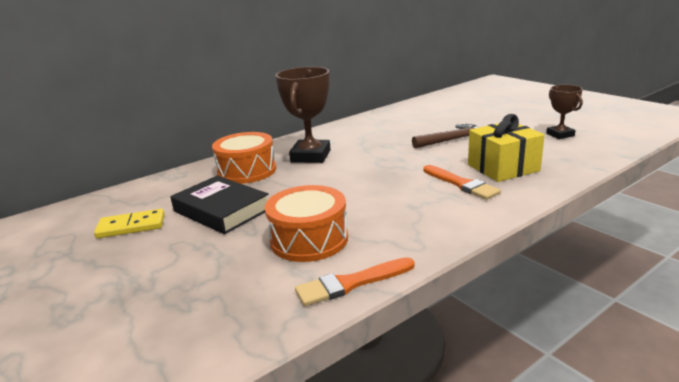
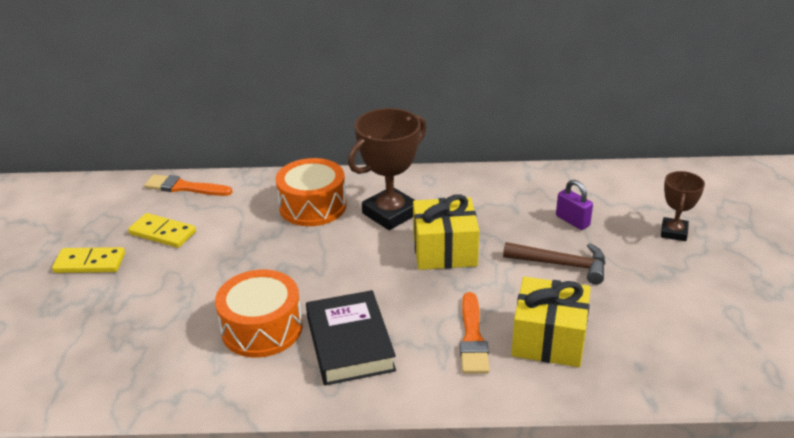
camera: 35 degrees right, 10 degrees up
(75, 270) = (90, 263): none -> yellow domino
(221, 210) = (239, 251): black book -> black book (350, 343)
(351, 283) = (236, 395): orange brush -> orange brush (184, 187)
(375, 158) = (444, 250): none -> yellow gift
(426, 124) = (572, 221): none -> purple padlock
(560, 135) = (701, 324): brown trophy -> brown trophy (674, 232)

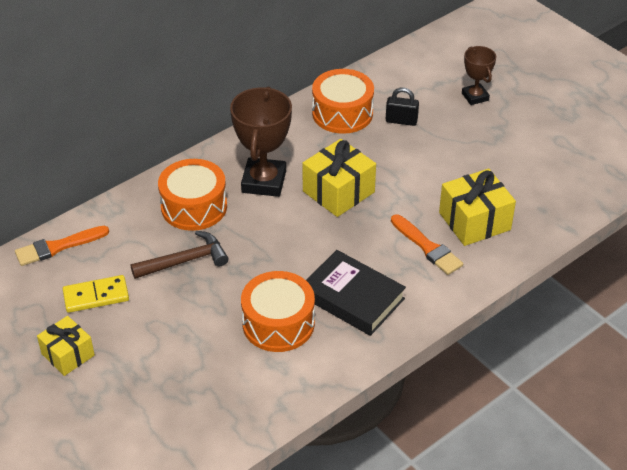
camera: 40 degrees left, 10 degrees up
(90, 263) = (68, 354): yellow domino -> yellow gift
(522, 192) = (342, 113): none -> orange drum
(561, 264) = (428, 161): brown hammer -> brown hammer (185, 261)
(572, 221) = (401, 121): purple padlock -> black padlock

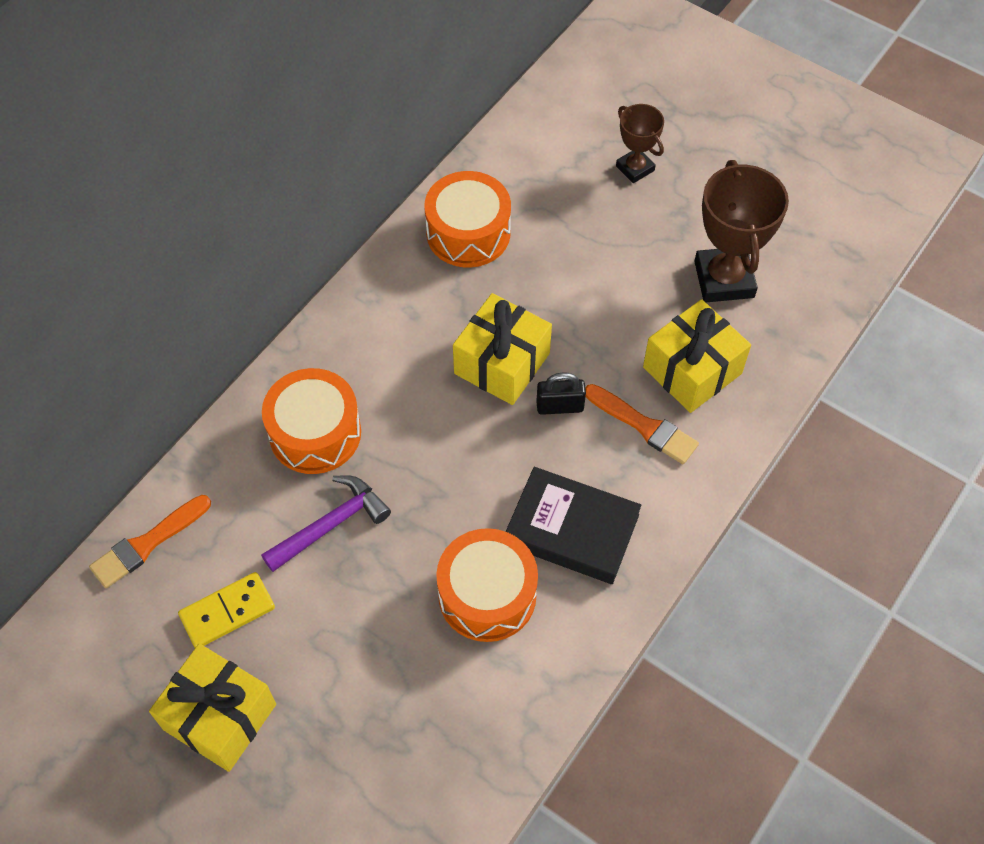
camera: 15 degrees left, 15 degrees up
(68, 354) = (220, 716): yellow gift -> yellow gift, size x1.53
(185, 261) = (330, 525): brown hammer -> purple hammer
(264, 181) = (397, 369): brown trophy -> brown trophy (724, 279)
(401, 121) = (550, 229): black padlock -> black padlock (560, 406)

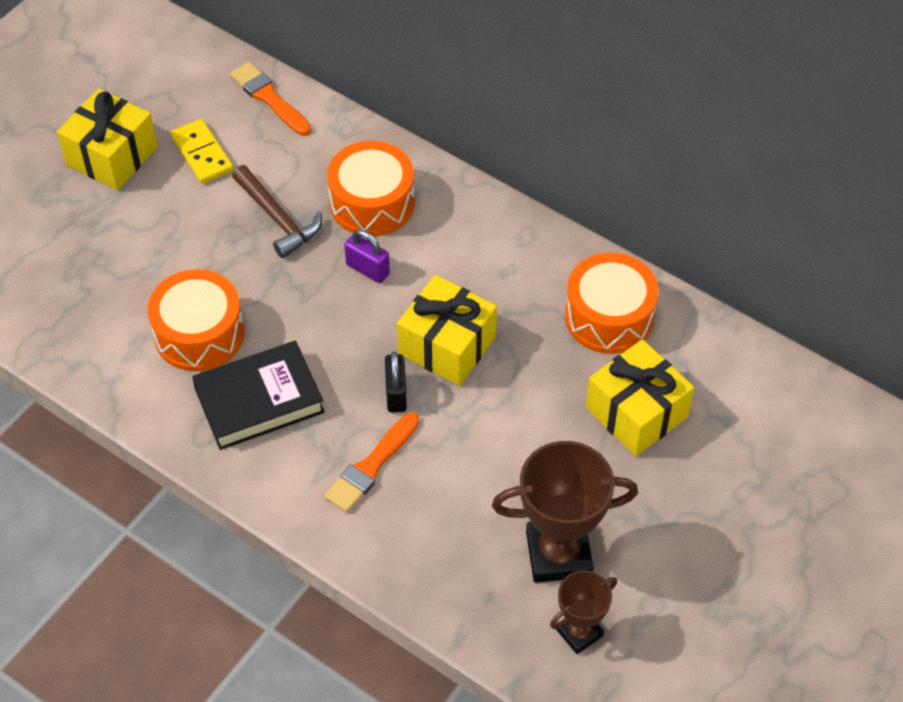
camera: 90 degrees right, 5 degrees down
(330, 525) = (277, 218): purple hammer -> brown hammer
(405, 435) = (368, 269): none -> purple padlock
(571, 530) = (259, 400): black book -> black book turned 45 degrees clockwise
(635, 168) = (712, 474): brown trophy -> brown trophy (579, 632)
(692, 370) = (438, 514): yellow gift -> yellow gift (636, 412)

